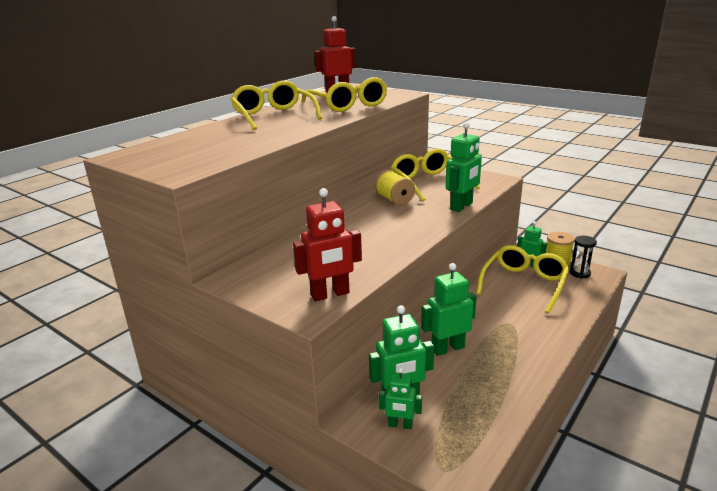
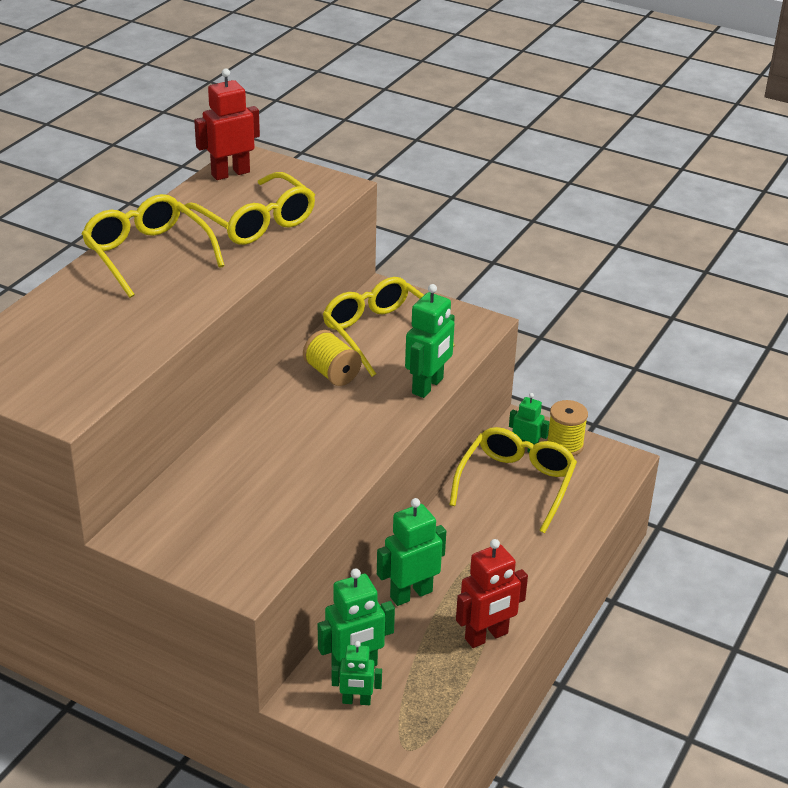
camera: 10 degrees left, 10 degrees up
(330, 294) = (267, 554): red robot -> red robot (486, 636)
(579, 273) = (594, 462): black hourglass -> none

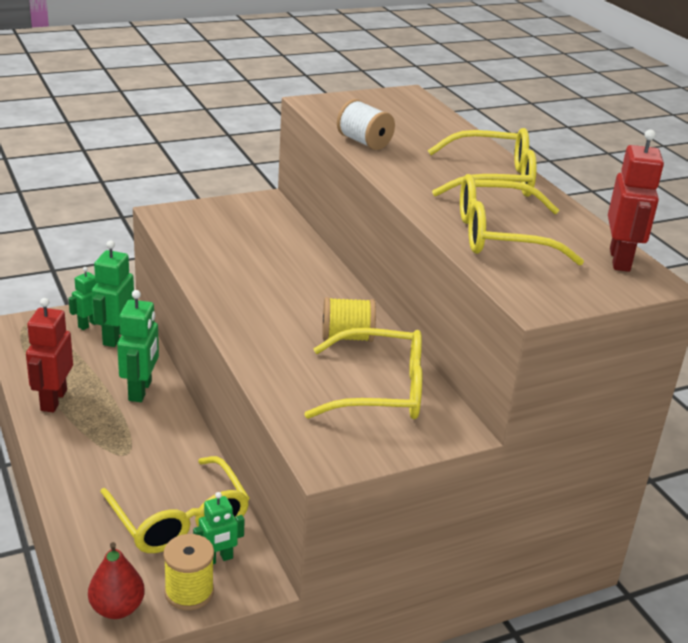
camera: 125 degrees right, 5 degrees down
(144, 340) = (364, 142): none -> white spool
(428, 386) = (266, 374): green robot -> none
(614, 465) = (117, 608): none -> red pear

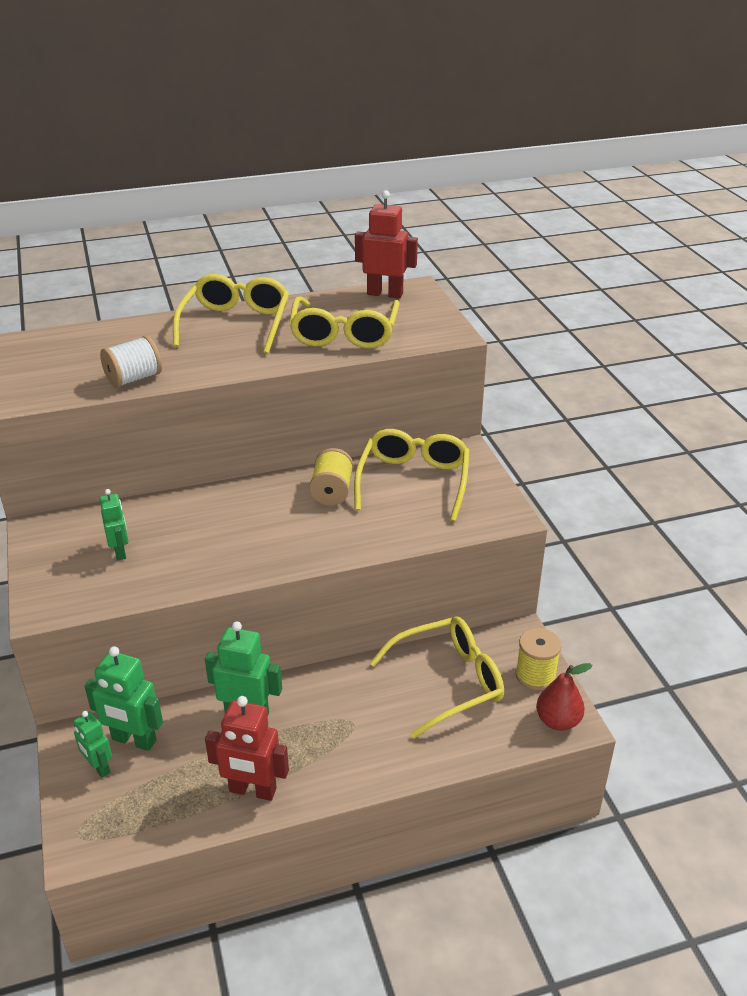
camera: 80 degrees left, 5 degrees up
(218, 559) = (497, 657): green robot -> green robot (120, 552)

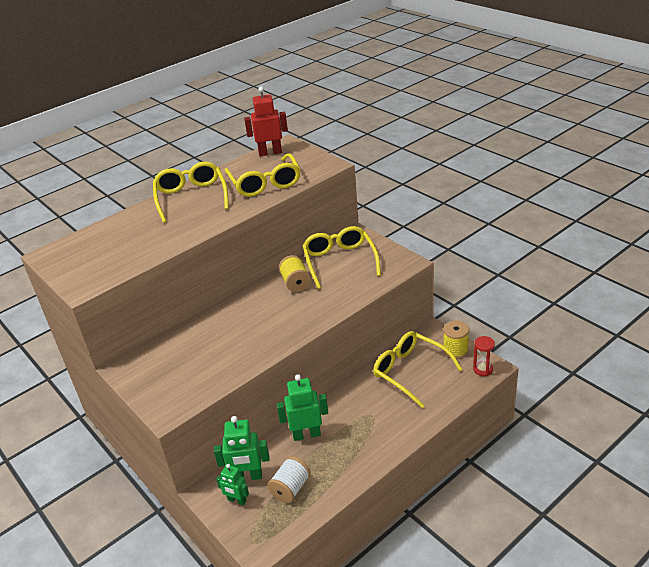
camera: 20 degrees left, 0 degrees up
(120, 552) = (190, 363): green robot -> none
(134, 379) = (154, 250): white spool -> white spool (290, 488)
(252, 790) = (340, 474): red robot -> none
(448, 681) = (410, 372): yellow glasses -> yellow glasses turned 90 degrees counterclockwise
(558, 721) = (483, 369): red pear -> red hourglass

